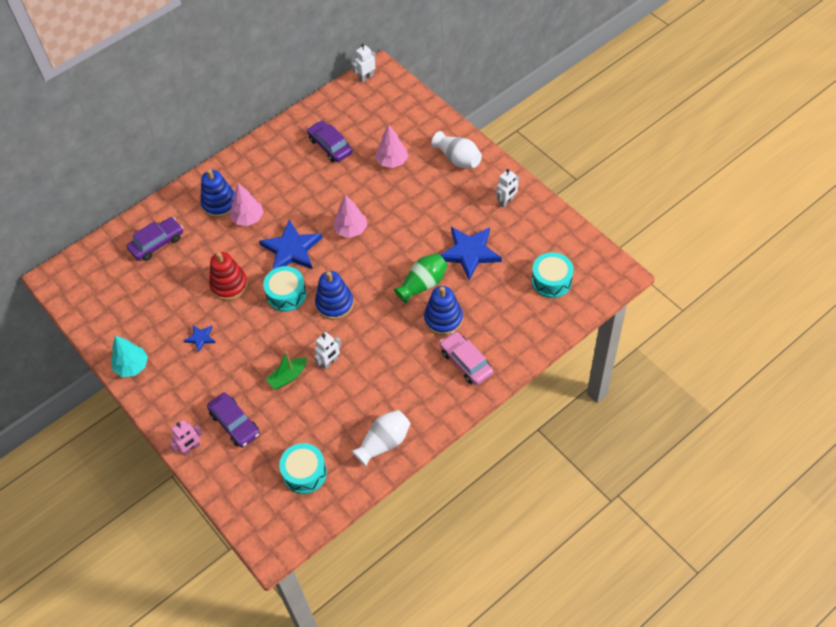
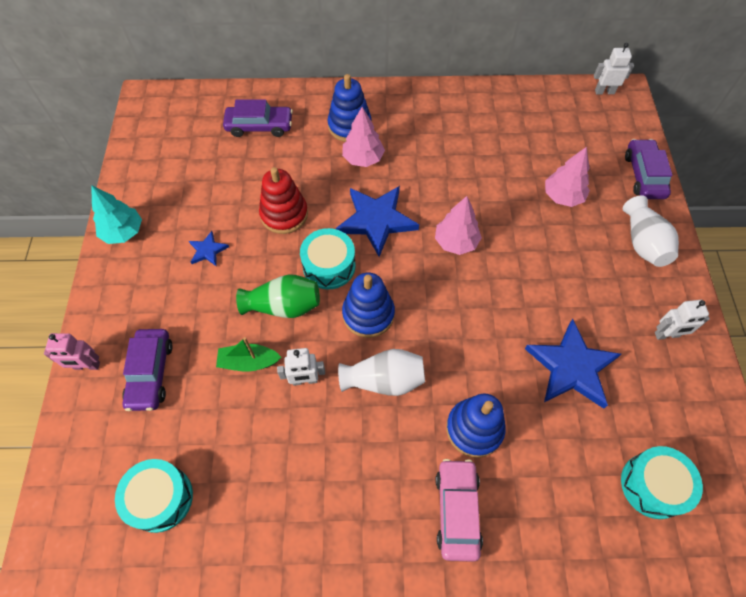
camera: 35 degrees right, 5 degrees up
(330, 146) = (508, 138): purple car -> purple car (644, 175)
(384, 443) = (275, 538): white vase -> white vase (384, 380)
(423, 284) = (484, 365): green vase -> green vase (284, 306)

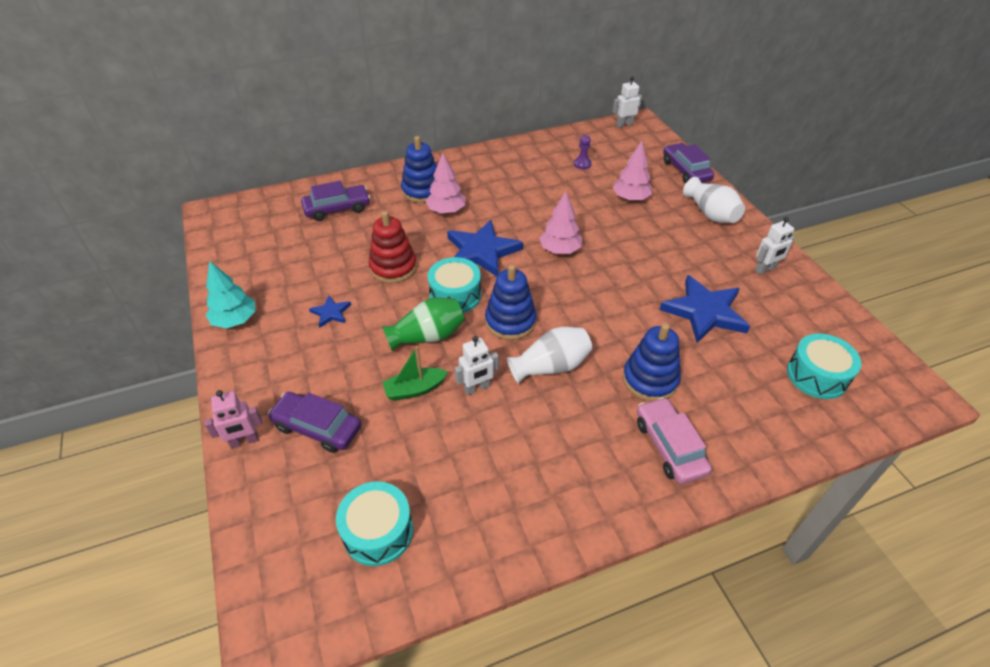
camera: 20 degrees left, 15 degrees down
(150, 373) = (317, 427): purple car -> purple car turned 135 degrees clockwise
(531, 135) = (582, 164): none -> purple pawn

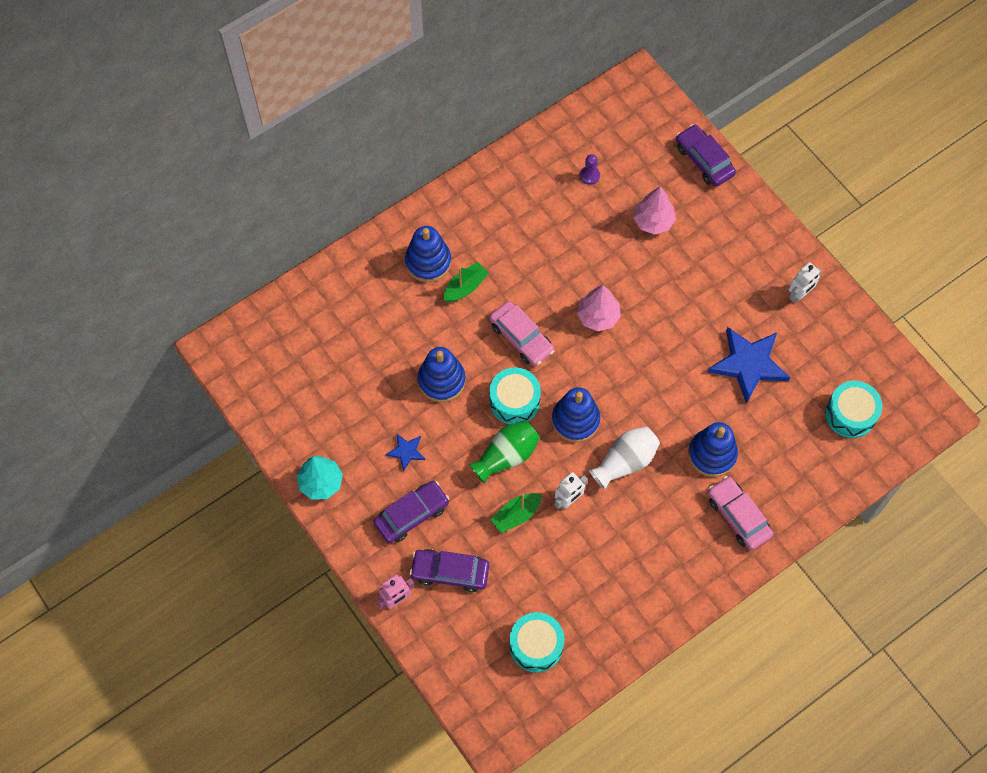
camera: 15 degrees left, 20 degrees up
(337, 209) = (348, 312): purple car -> purple car (412, 515)
(393, 267) = (441, 380): red stacking toy -> blue stacking toy
(446, 211) = (465, 287): pink tree -> green boat
(481, 252) = (521, 338): blue star -> pink car
(624, 124) = (621, 90): white robot -> none
(711, 214) = (739, 226): white vase -> none

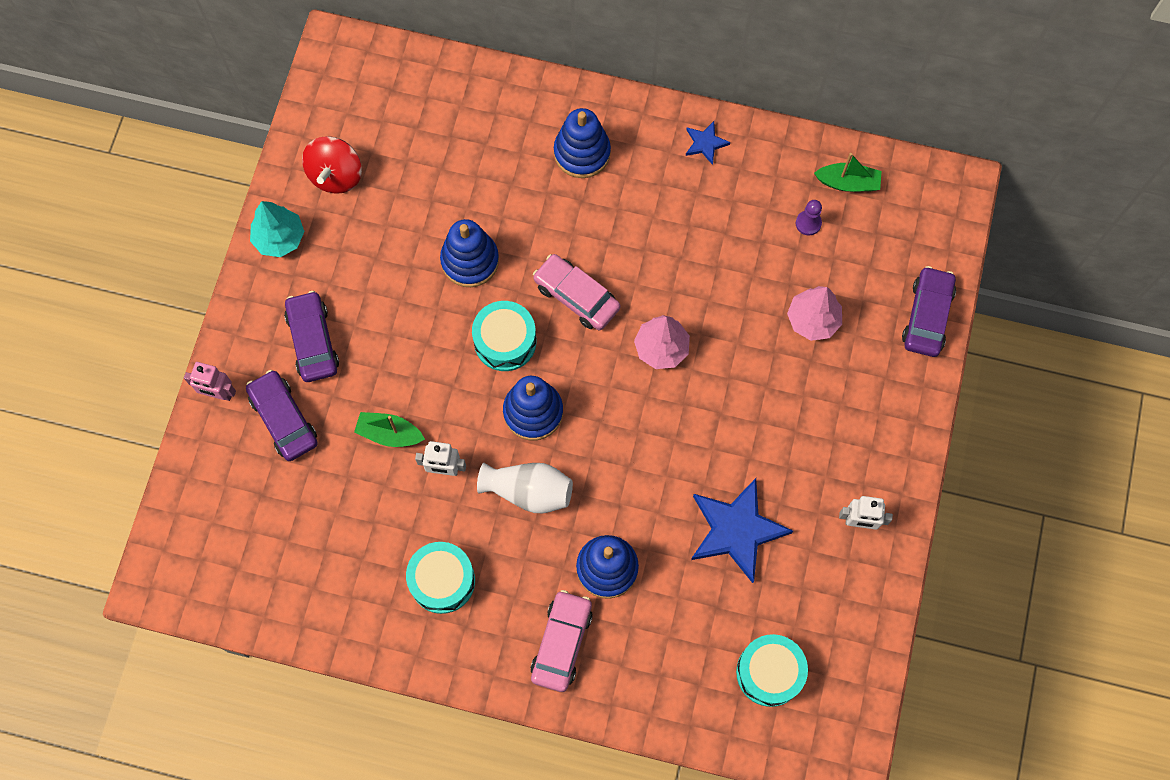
camera: 50 degrees right, 5 degrees up
(308, 416) = (336, 175): none -> red spinning top
(406, 451) = (372, 286): blue star -> blue star (705, 143)
(412, 515) = (313, 341): purple car -> purple car turned 120 degrees counterclockwise
(465, 287) = (585, 206): green boat -> green boat (848, 183)
(506, 456) = (442, 378): green vase -> none
(521, 338) = (576, 296): pink car -> pink car turned 120 degrees clockwise
(536, 645) = (273, 552): turquoise drum -> turquoise drum (442, 581)

